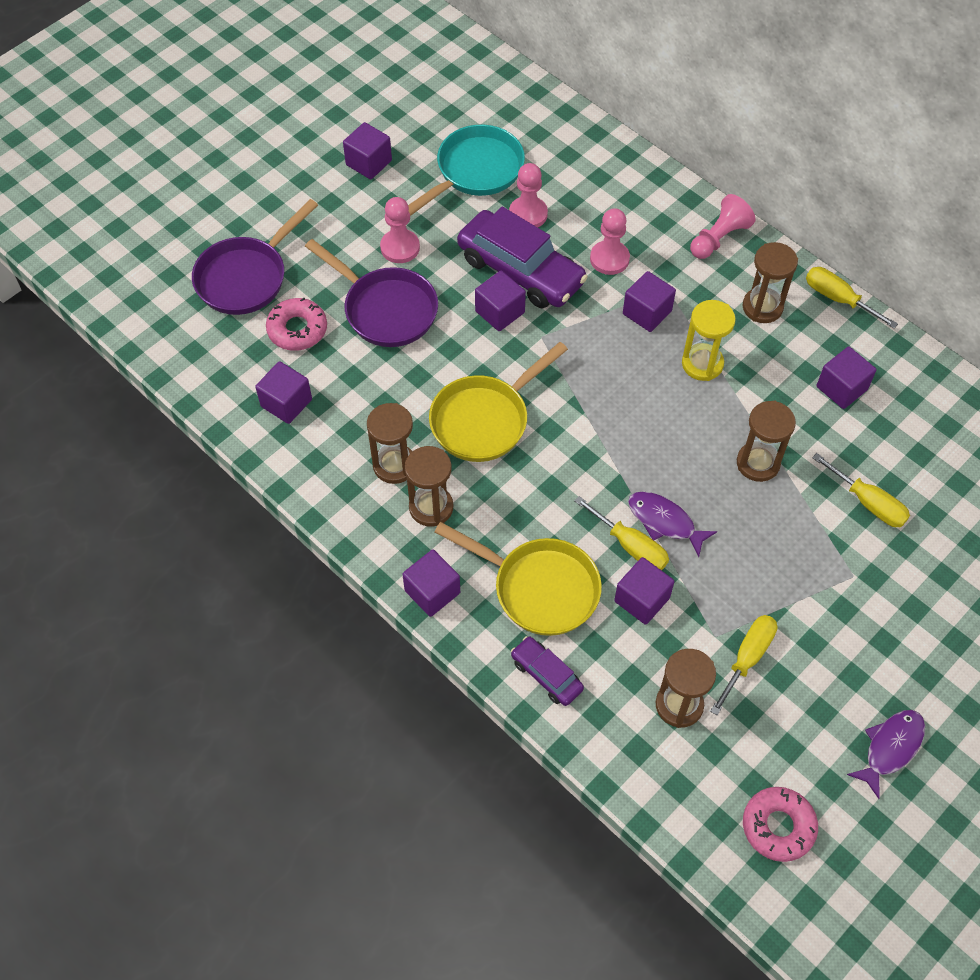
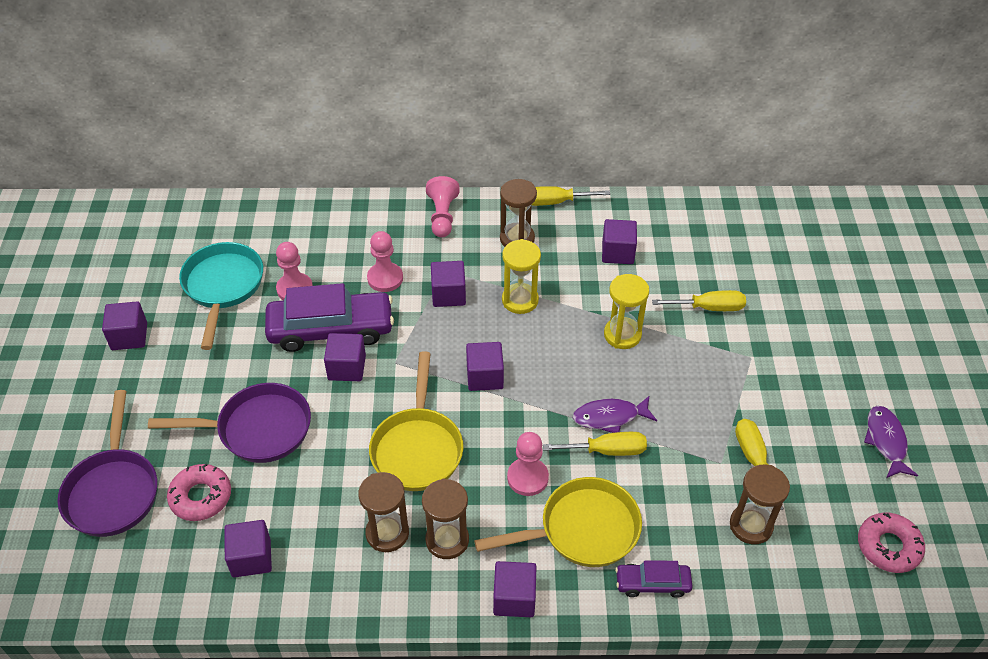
camera: 45 degrees left, 10 degrees down
(400, 247) = (221, 378): pink pawn -> pink pawn (527, 478)
(642, 599) = (653, 479): purple cube -> purple cube (485, 377)
(758, 463) = (622, 335): brown hourglass -> yellow hourglass

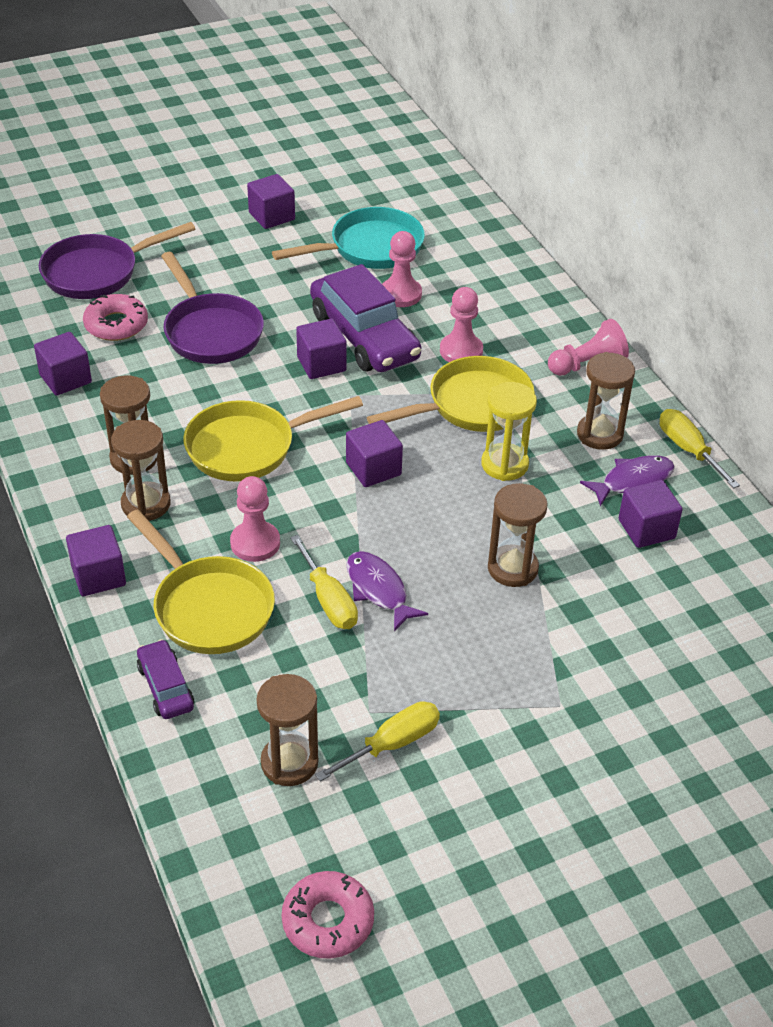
camera: 65 degrees right, 5 degrees down
(448, 294) = (472, 405): purple cube -> yellow pan
(622, 335) = (512, 568): yellow hourglass -> brown hourglass
(709, 308) = (616, 642): yellow screwdriver -> none
(886, 441) = (506, 888): purple fish -> purple fish (633, 481)

